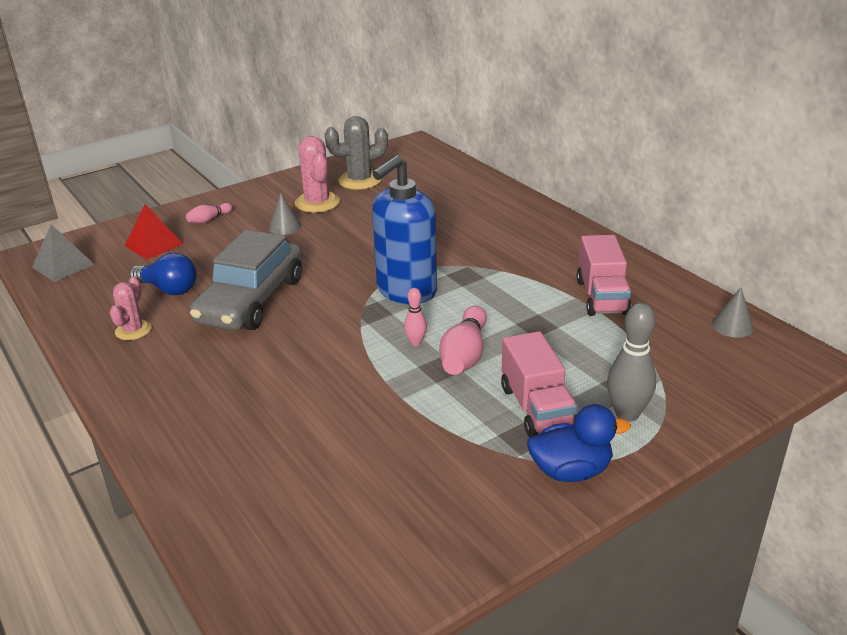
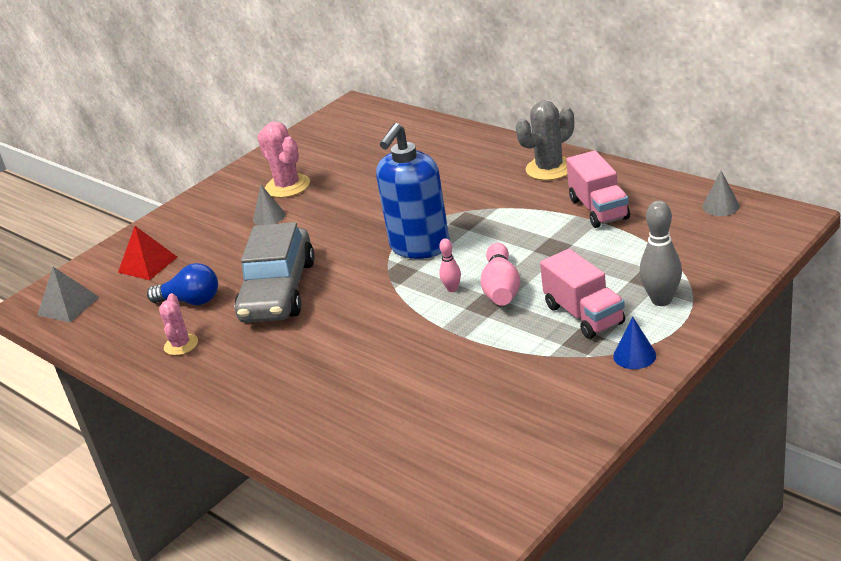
camera: 10 degrees left, 0 degrees up
(209, 220) = (188, 228): pink bowling pin -> none
(359, 180) = (317, 155): grey cactus -> grey cactus (549, 169)
(570, 471) = (634, 355): blue duck -> blue cone

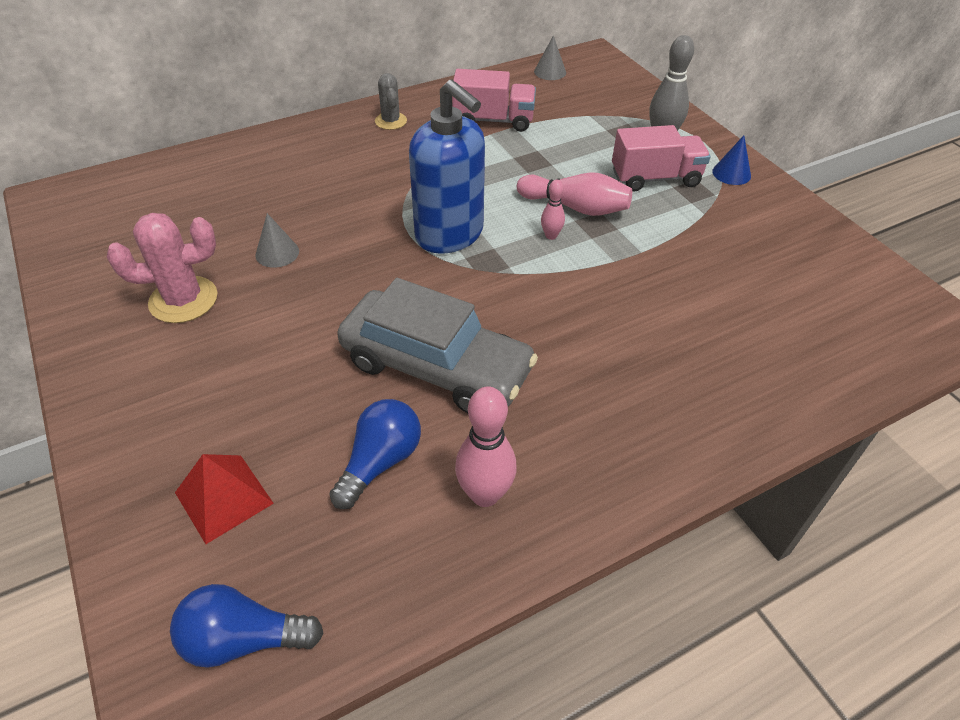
camera: 75 degrees left, 15 degrees up
(68, 306) = (243, 639): grey pyramid -> blue light bulb
(181, 345) = (485, 494): pink cactus -> pink bowling pin
(269, 217) = (242, 334): grey cone -> grey cone (277, 253)
(549, 169) = (391, 121): grey cactus -> grey cactus, size x0.63

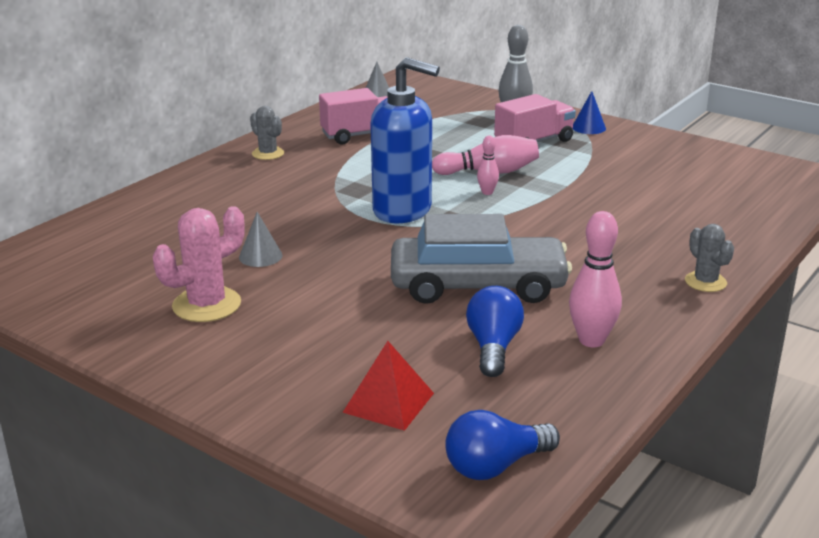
camera: 25 degrees left, 20 degrees down
(680, 454) = (705, 282): none -> grey cactus

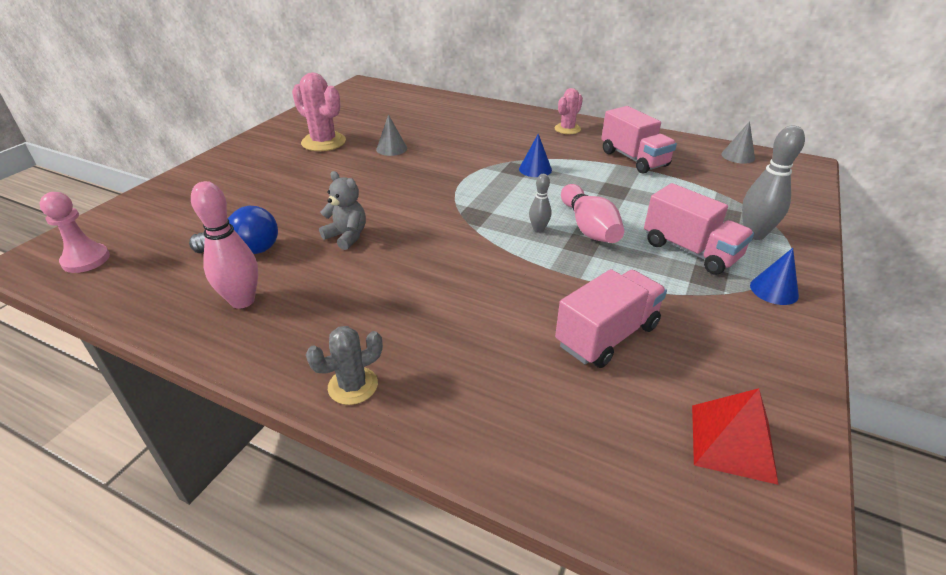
camera: 80 degrees right, 10 degrees up
(268, 153) = (567, 129): grey cactus -> pink cactus
(362, 180) = (535, 169): none -> blue cone
(389, 402) = (184, 213): red pyramid -> red pyramid (732, 442)
(403, 210) = (482, 191): blue soap dispenser -> none
(478, 286) = (347, 236): grey car -> grey teddy bear
(487, 192) = (538, 229): pink bowling pin -> grey bowling pin
(495, 466) = (86, 260): blue light bulb -> pink pawn
(640, 186) = (607, 335): none -> pink truck

